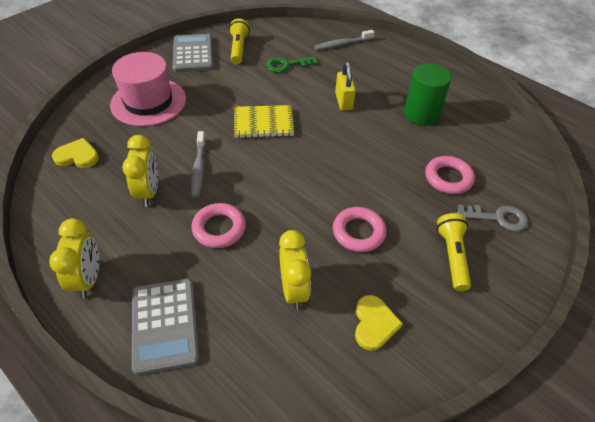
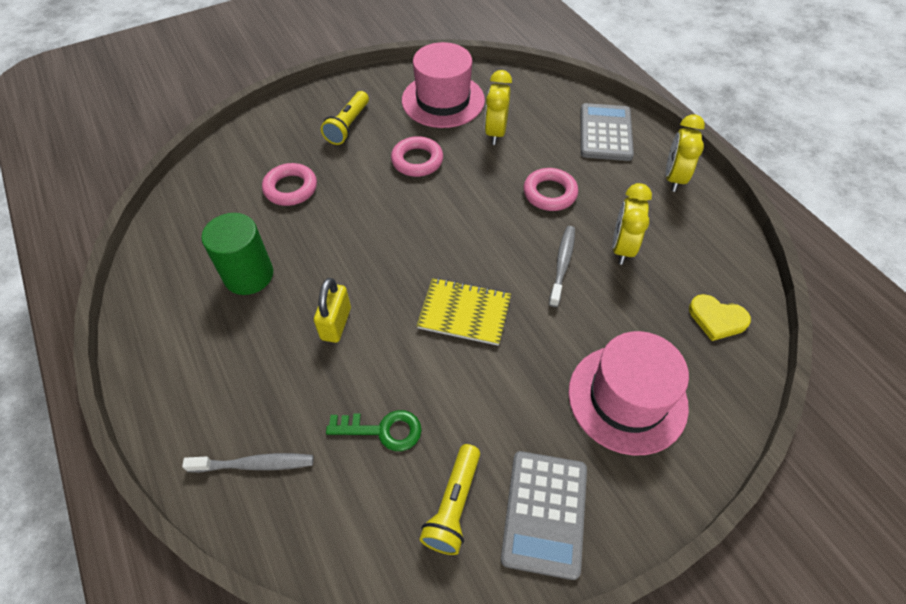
camera: 160 degrees left, 5 degrees up
(374, 324) = (443, 100): yellow heart -> pink hat
(497, 218) = (279, 143): grey key -> none

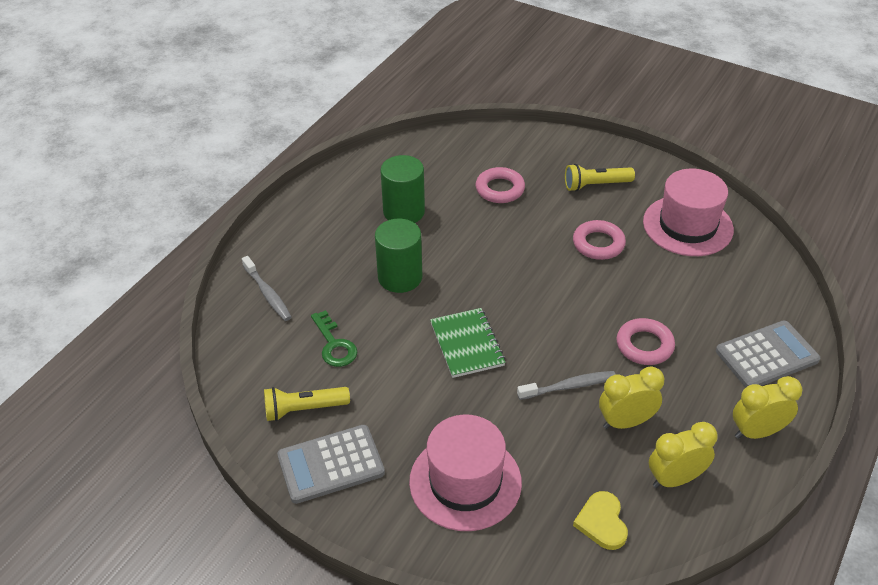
camera: 60 degrees right, 10 degrees down
(336, 323) = (400, 277): yellow padlock -> green cylinder
(464, 313) = (467, 344): yellow notebook -> green notebook
(495, 133) = (683, 278): yellow clock -> yellow clock (675, 479)

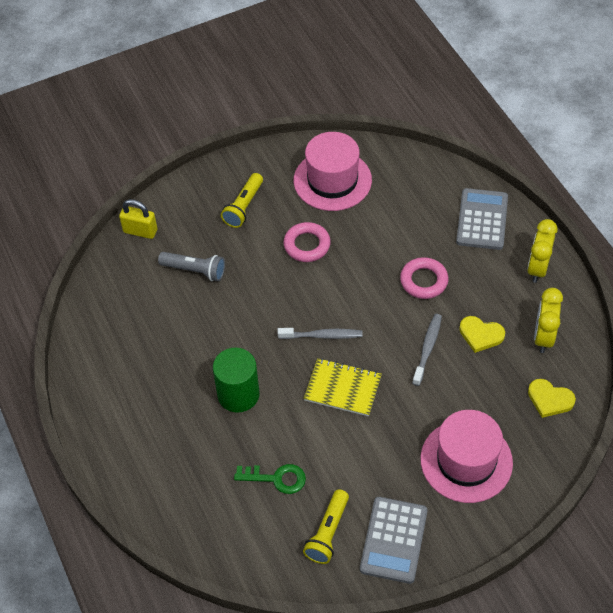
camera: 55 degrees left, 10 degrees up
(267, 294) = (182, 500): grey toothbrush -> grey toothbrush (322, 336)
(404, 211) = (165, 351): green cylinder -> none
(467, 344) = (342, 388): green notebook -> yellow notebook
(500, 189) = (195, 270): pink ring -> grey flashlight
(507, 140) = (140, 231): none -> yellow padlock
(626, 422) = (480, 335): yellow clock -> yellow heart

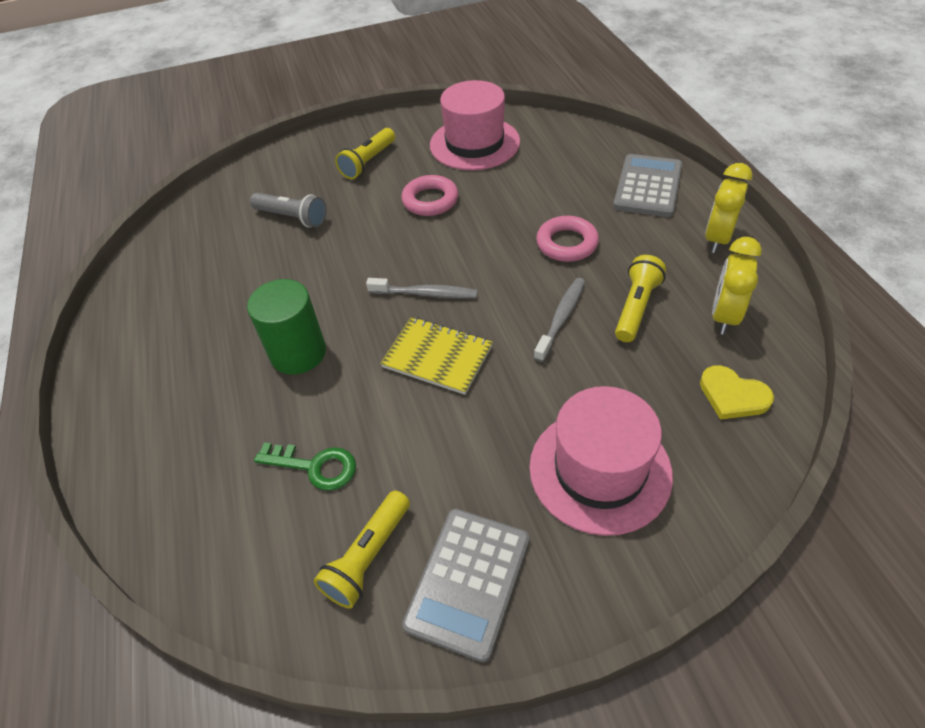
camera: 10 degrees right, 5 degrees down
(140, 231) = (246, 178): yellow padlock -> none
(480, 335) = (636, 307): yellow heart -> yellow flashlight

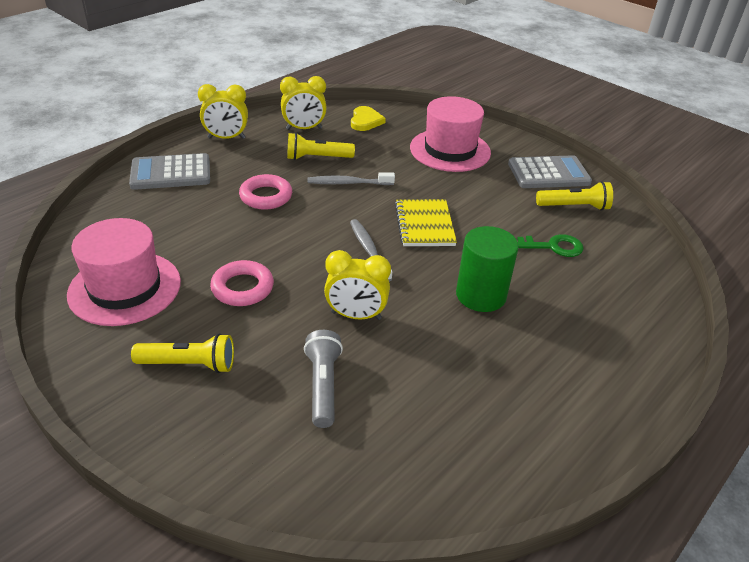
camera: 125 degrees left, 10 degrees down
(315, 466) = (551, 246): green key -> green key turned 105 degrees clockwise
(345, 256) = (356, 315): none -> yellow clock

